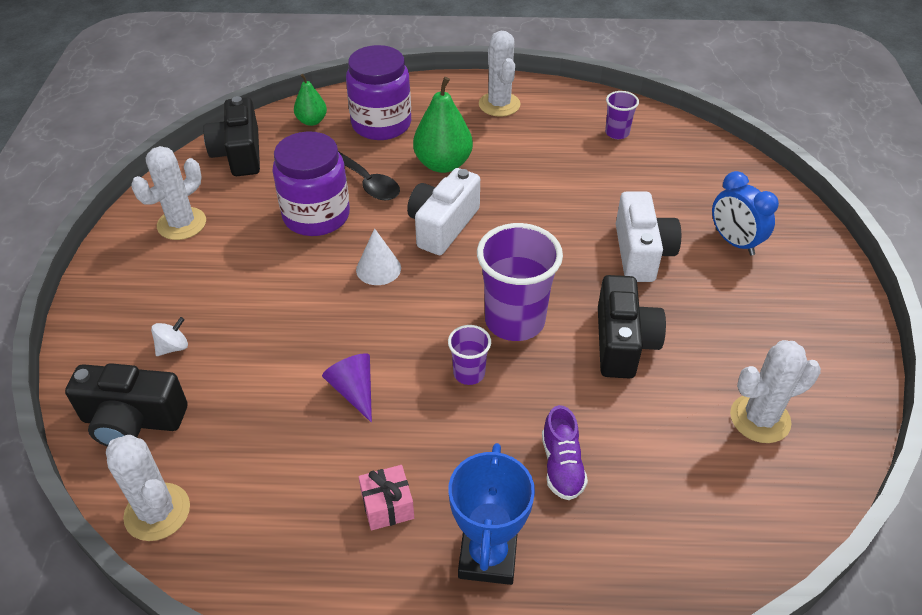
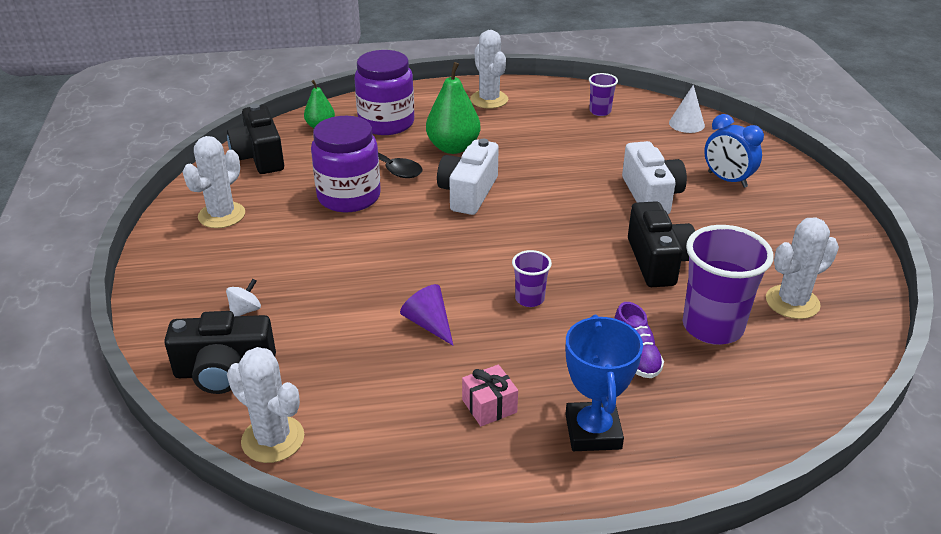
camera: 10 degrees left, 10 degrees down
(378, 269) = (420, 230): white cone -> white cone (686, 124)
(514, 321) = (557, 256): purple cup -> purple cup (712, 327)

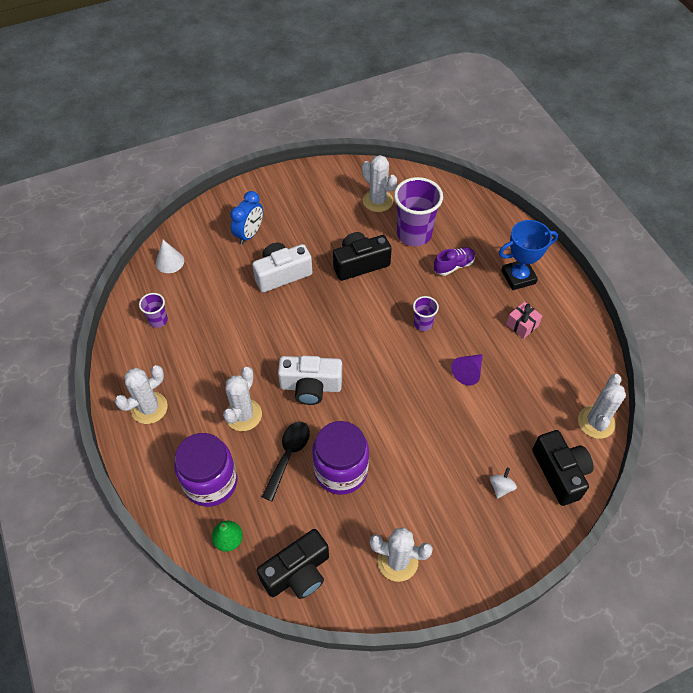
camera: 105 degrees left, 20 degrees up
(245, 310) = (501, 487): white spinning top -> white spinning top turned 90 degrees clockwise
(453, 147) = (243, 415): green pear -> white cactus

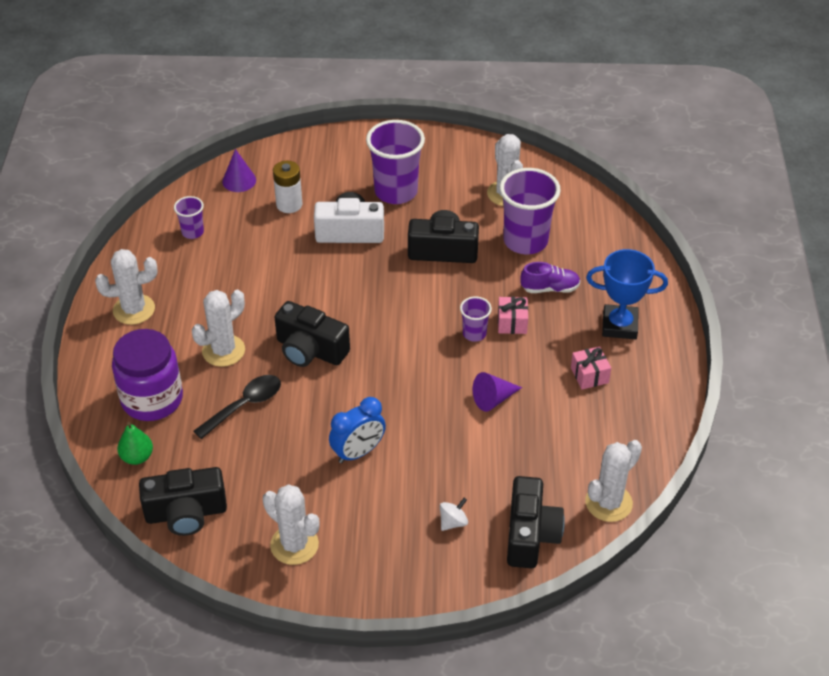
camera: 25 degrees right, 10 degrees down
(170, 262) = (239, 180): white cone -> purple cone
(221, 268) = (289, 204): none -> white battery
(249, 234) = (340, 181): blue clock -> blue clock (358, 452)
(297, 228) = (396, 192): none -> purple cup
(311, 387) = (310, 350): white camera -> black camera
(341, 470) = (290, 440): purple jar -> none
(444, 304) = (512, 323): none -> pink gift

